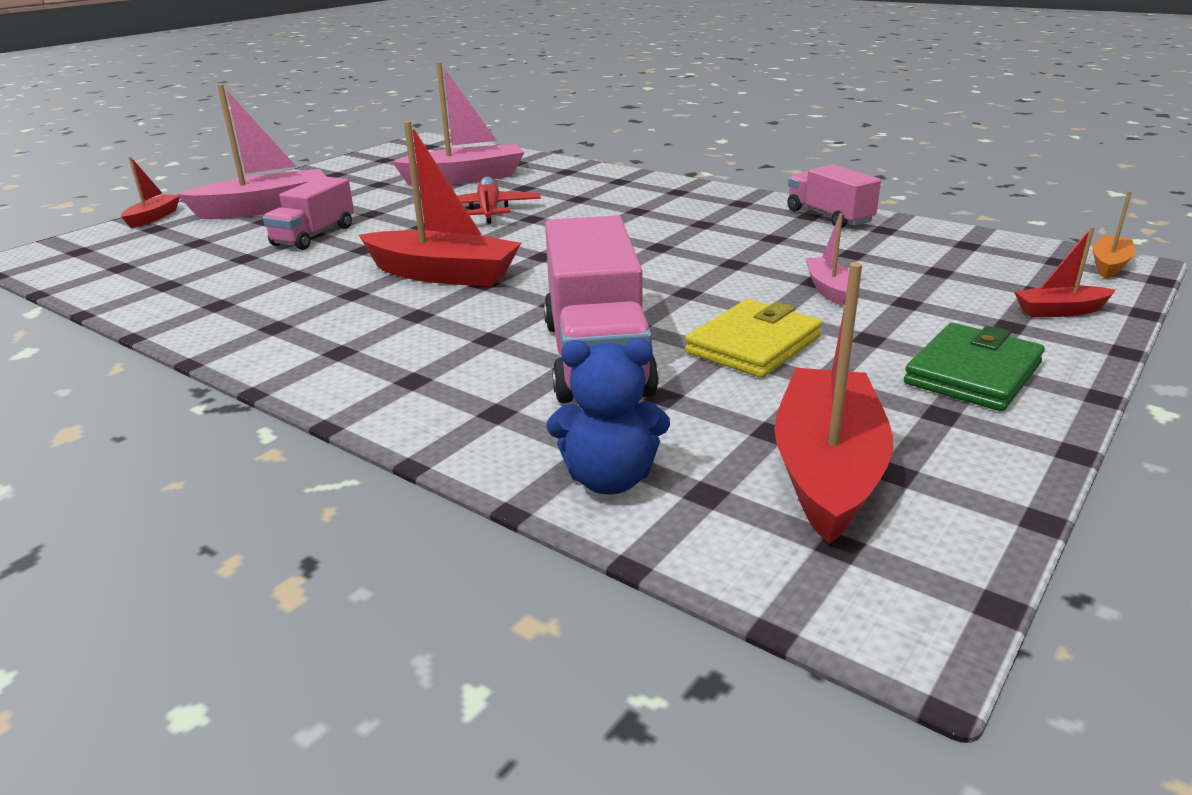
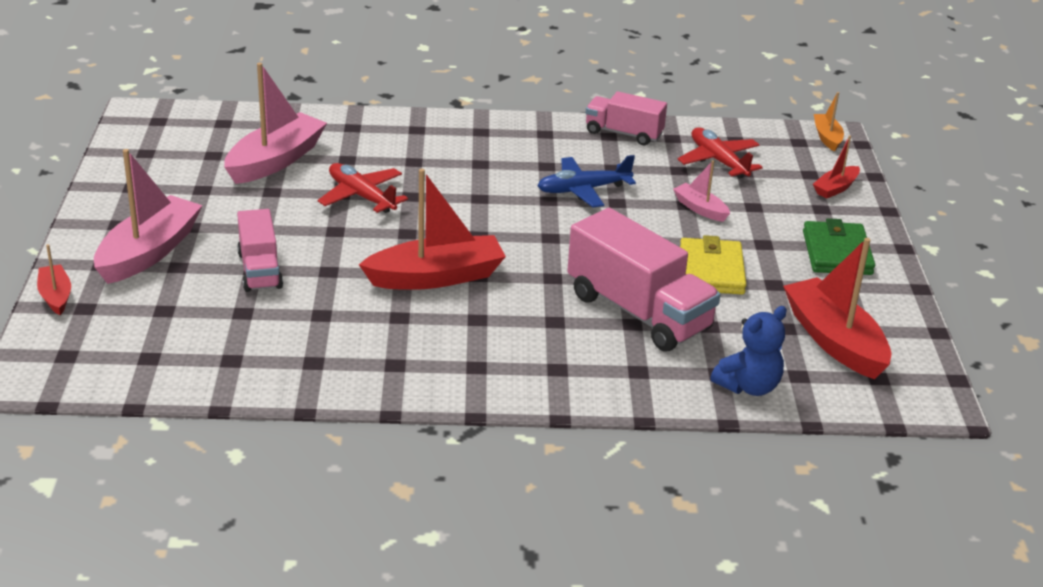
camera: 40 degrees left, 5 degrees up
(710, 247) = (583, 190): none -> blue plane
(916, 256) = (718, 161): none -> red plane

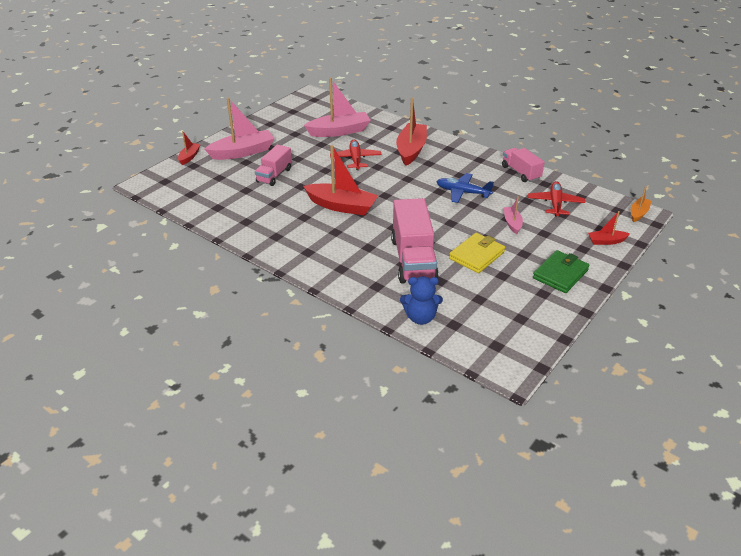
camera: 40 degrees right, 5 degrees up
(834, 341) = (497, 316): red boat -> red boat (411, 150)

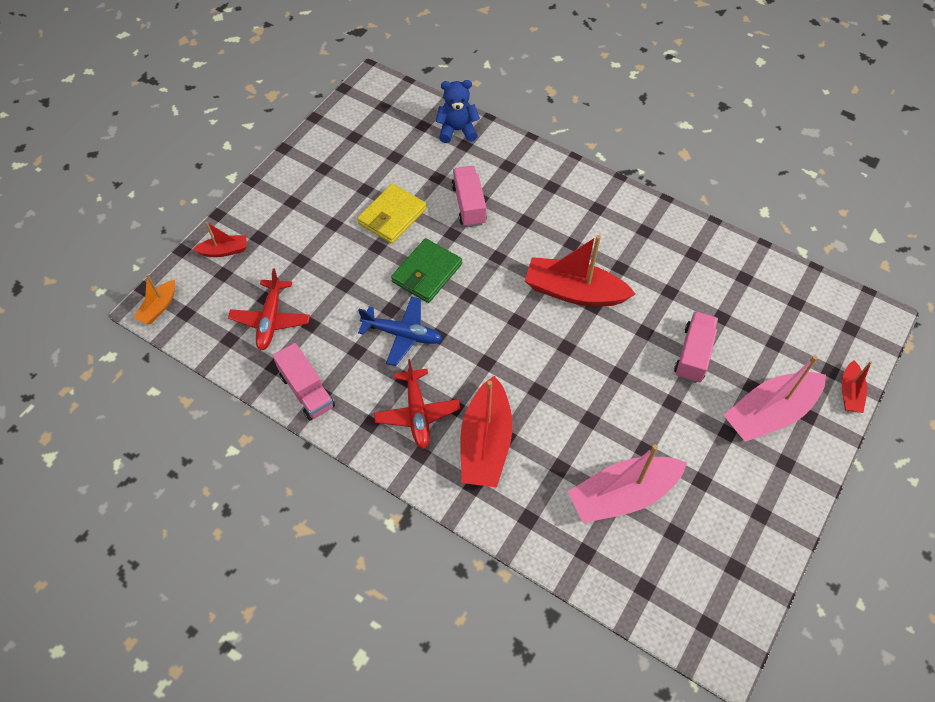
camera: 175 degrees right, 20 degrees up
(355, 159) = (576, 407): red plane -> red plane (417, 413)
(413, 259) = (469, 205): pink truck -> pink truck, size x0.59
(512, 223) = (339, 274): pink boat -> none
(560, 274) = (297, 195): green wallet -> green wallet (427, 273)

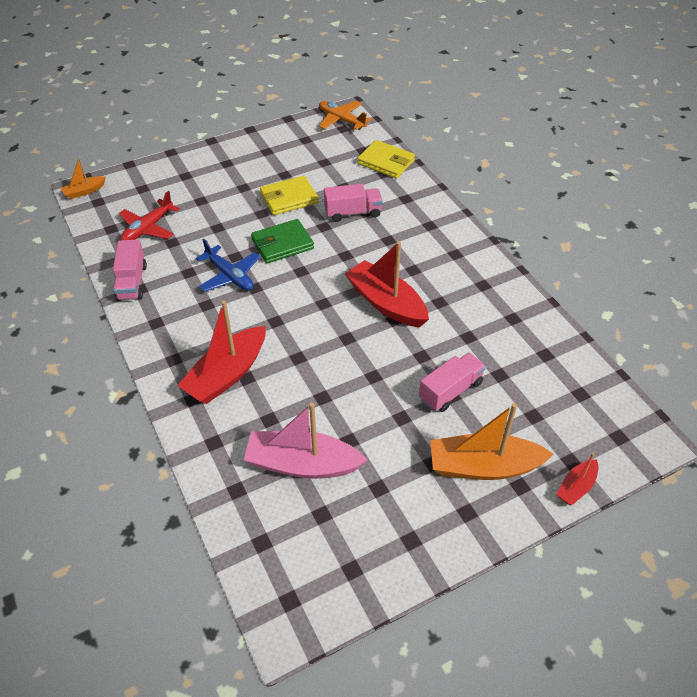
camera: 30 degrees right, 10 degrees down
(224, 251) = (155, 175): red boat -> none
(373, 97) = (341, 120): none -> orange plane
(417, 413) = (195, 331): red plane -> none
(457, 130) = (386, 162): blue teddy bear -> yellow wallet
(469, 205) = (353, 213): pink truck -> pink truck turned 60 degrees clockwise
(769, 413) = (484, 466): pink boat -> orange boat

